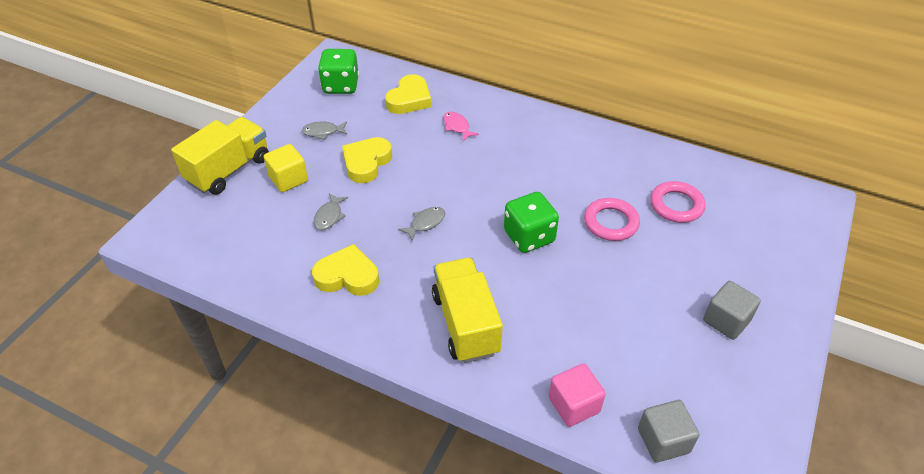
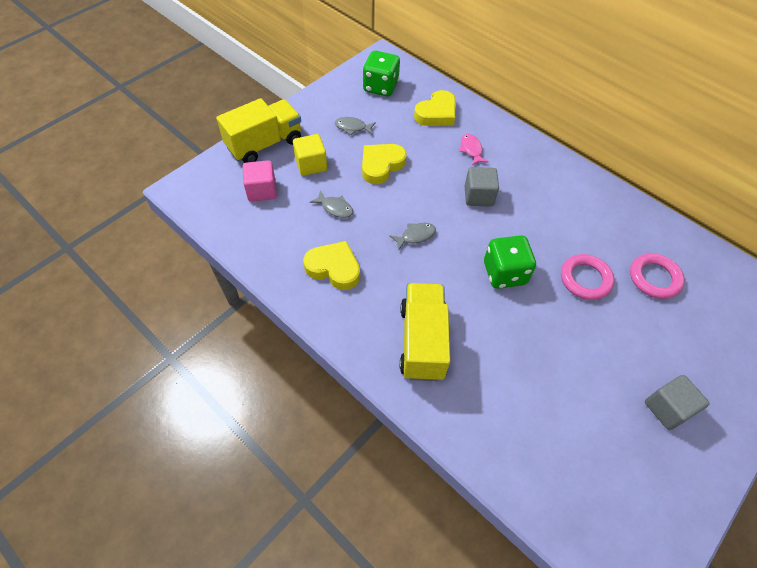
camera: 15 degrees right, 10 degrees up
(329, 216) = (335, 208): grey fish -> grey fish turned 90 degrees counterclockwise
(574, 405) = (496, 448): pink cube -> pink cube (262, 190)
(663, 440) = (568, 509): grey cube -> grey cube (478, 196)

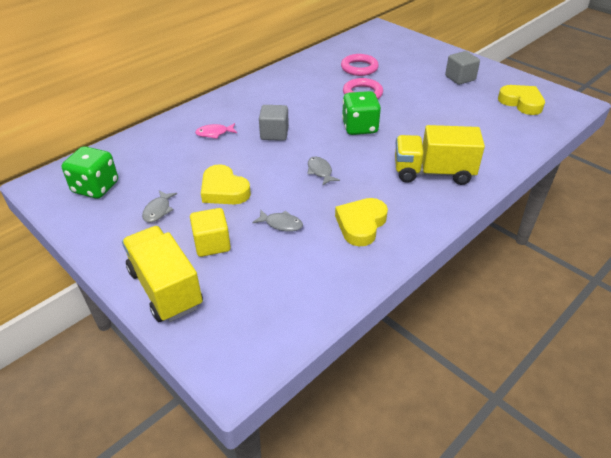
camera: 85 degrees left, 15 degrees down
(262, 190) = (248, 286): pink cube -> none
(335, 208) = (281, 224): grey fish -> grey fish turned 75 degrees clockwise
(436, 113) = (155, 150): yellow heart -> yellow heart (521, 103)

